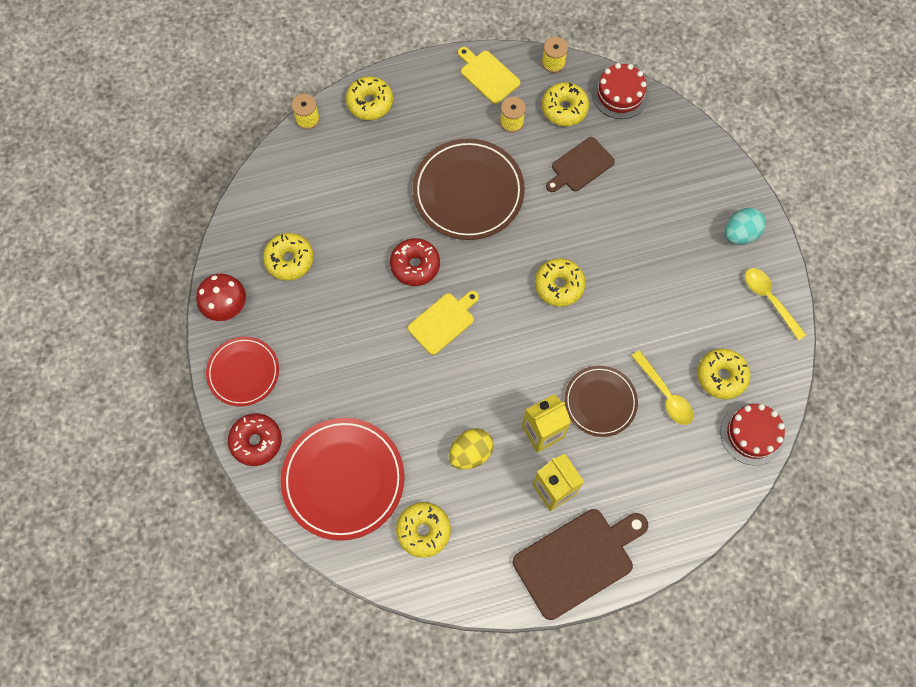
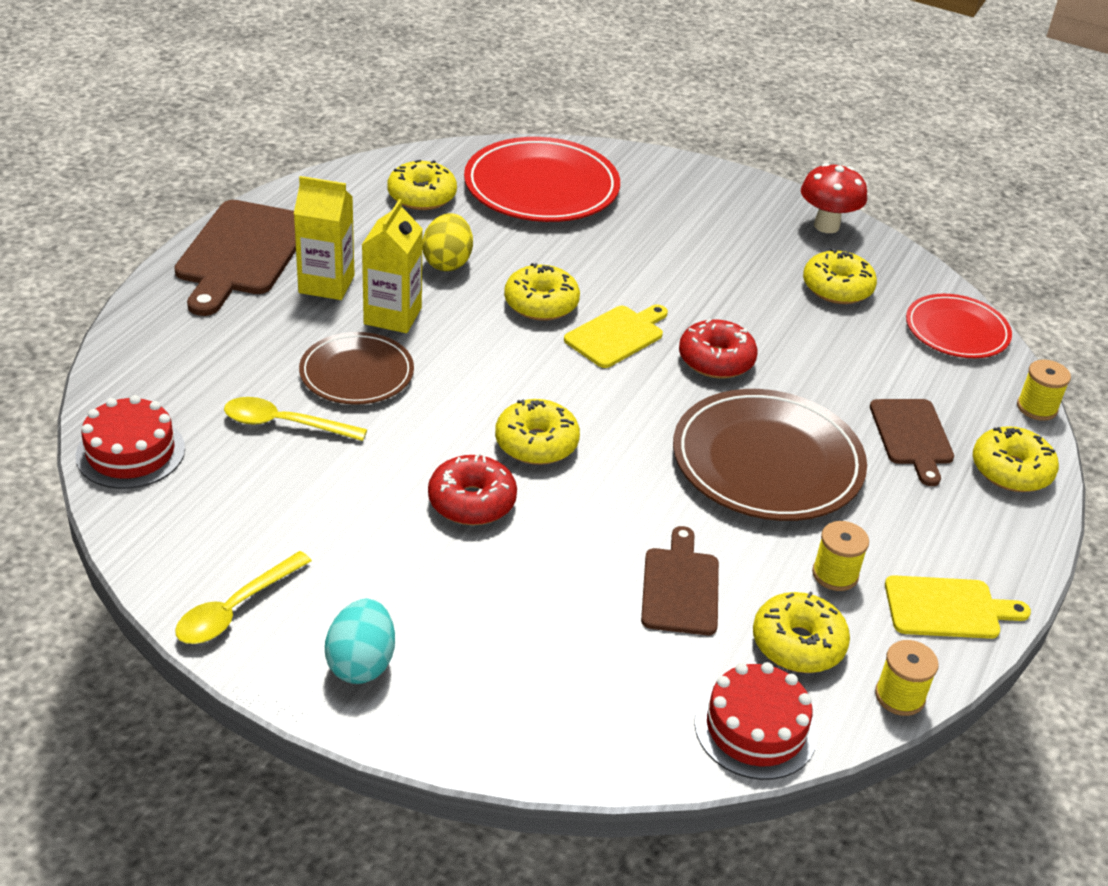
camera: 130 degrees right, 30 degrees down
(243, 372) = (736, 198): red plate -> red plate (956, 331)
(256, 441) = (652, 168): red donut -> red donut (472, 502)
(385, 152) = (912, 436): none -> brown cutting board
(443, 321) = (617, 335): yellow cutting board -> yellow cutting board turned 135 degrees counterclockwise
(721, 376) = (227, 482): yellow donut -> yellow donut (541, 304)
(769, 300) = (236, 608): yellow spoon -> yellow spoon turned 120 degrees clockwise

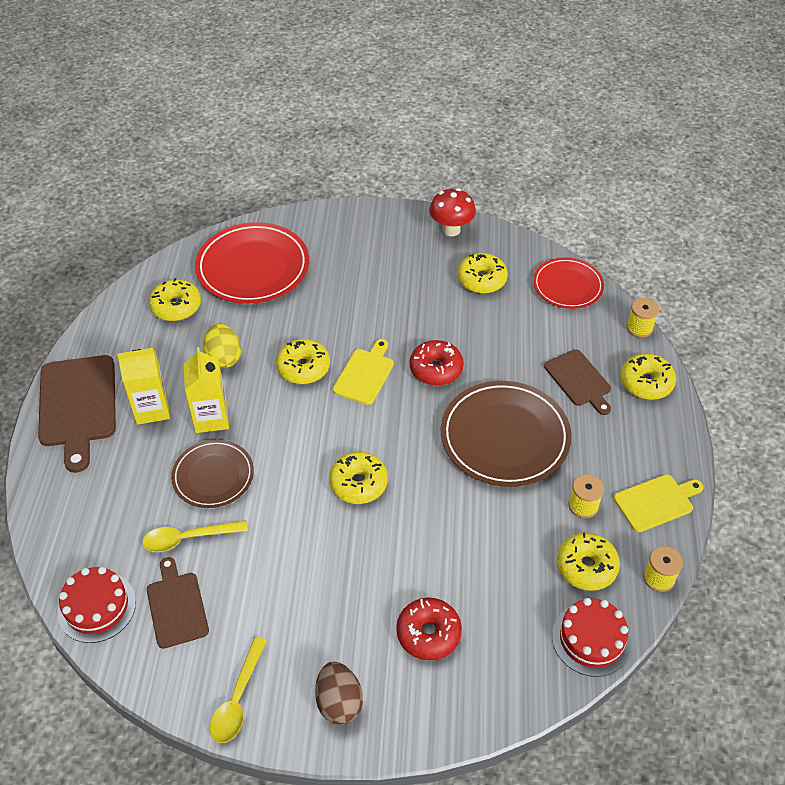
camera: 20 degrees left, 10 degrees up
(361, 663) = (339, 702): turquoise egg -> brown egg
(472, 502) = (342, 547): red donut -> red donut (428, 633)
(680, 587) = (500, 556): brown cutting board -> brown cutting board (176, 606)

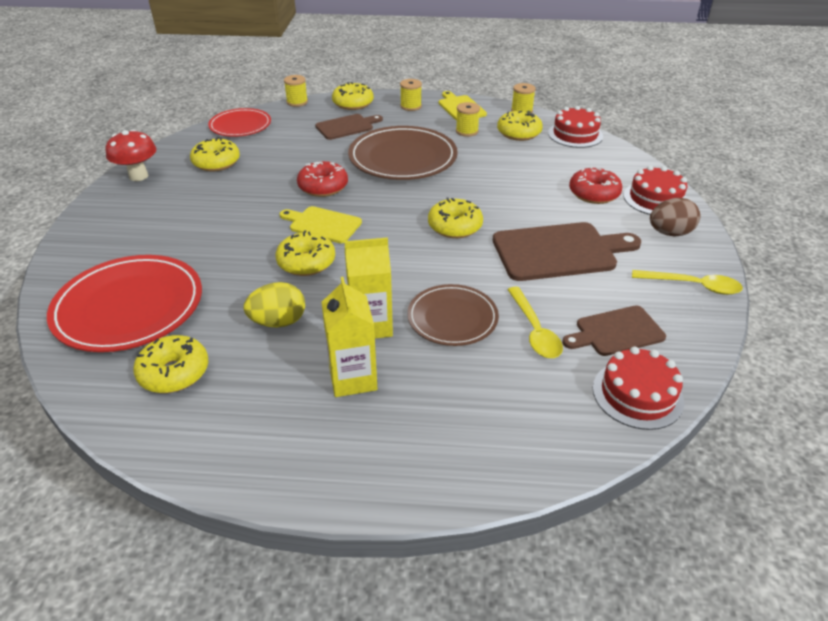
camera: 90 degrees left, 10 degrees down
(78, 405) = (339, 458): brown cutting board -> brown cutting board (559, 251)
(417, 706) = (655, 199): none -> red cake
(649, 444) = (411, 106): none -> yellow spool

